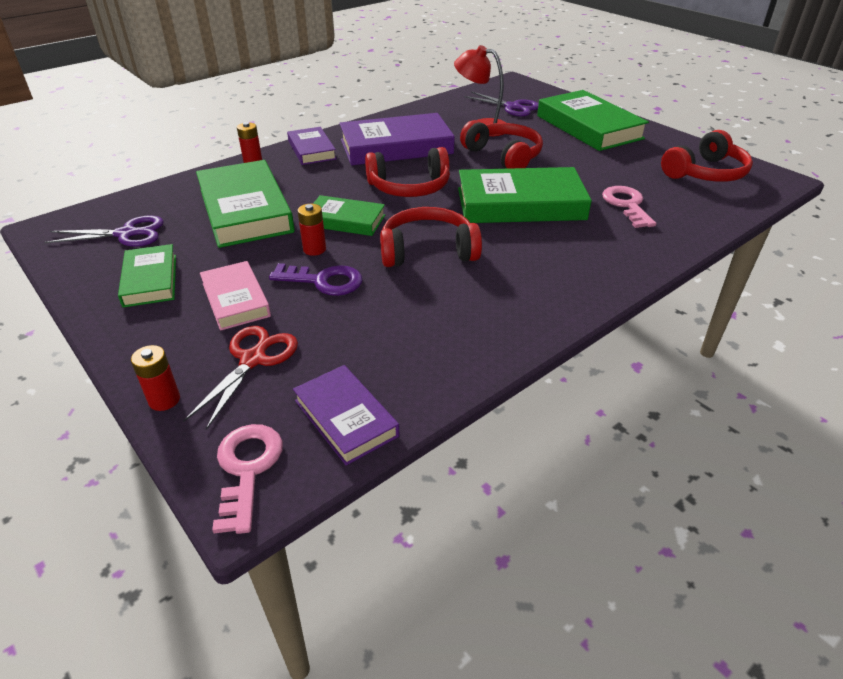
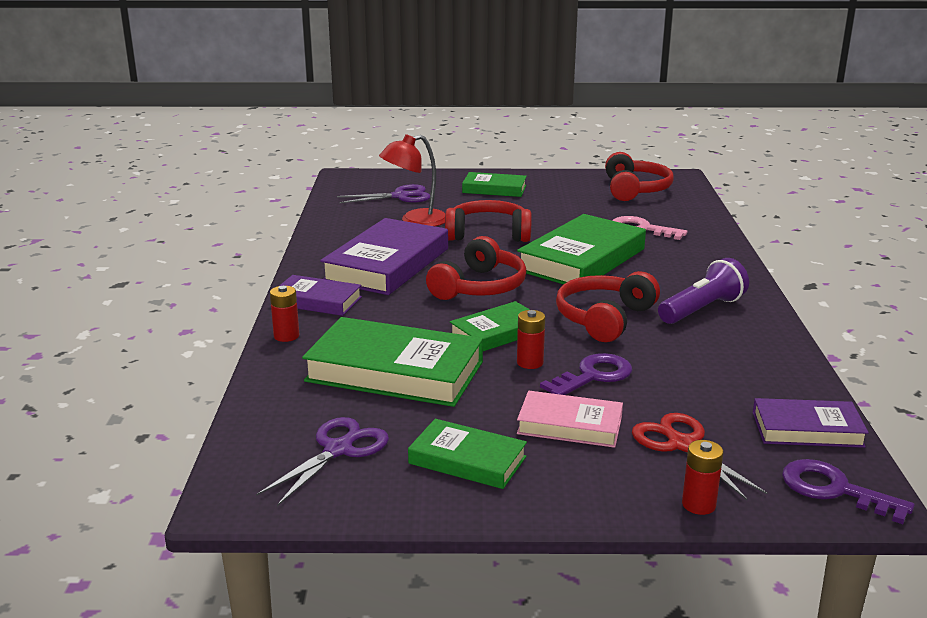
camera: 50 degrees left, 15 degrees down
(247, 469) = (834, 490): pink key -> purple key
(510, 287) = (702, 309): none -> purple flashlight
(589, 127) = (494, 189): green book -> green book, size x0.57

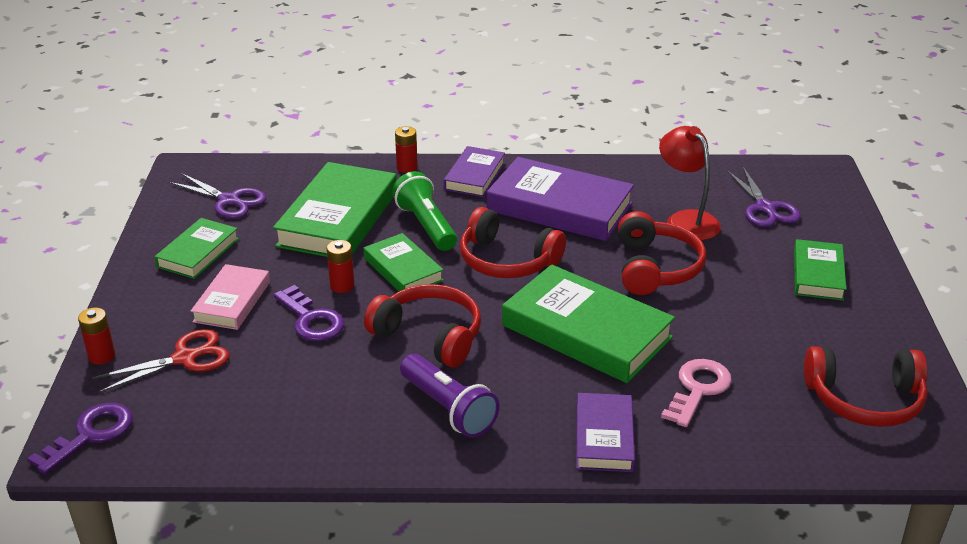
camera: 90 degrees right, 10 degrees up
(414, 323) = (426, 226): none -> green flashlight
(807, 429) = (185, 439): purple book -> purple book (604, 437)

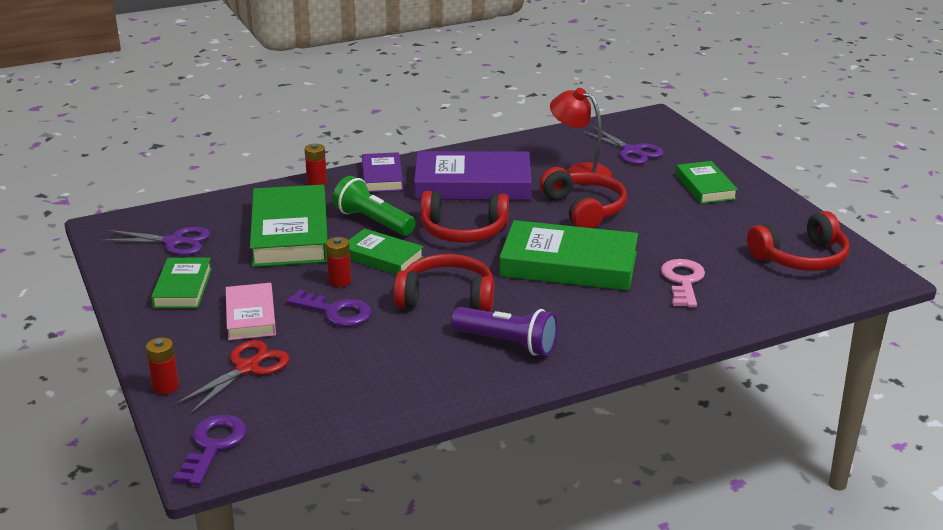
camera: 25 degrees left, 5 degrees down
(604, 437) = (642, 330): purple book -> none

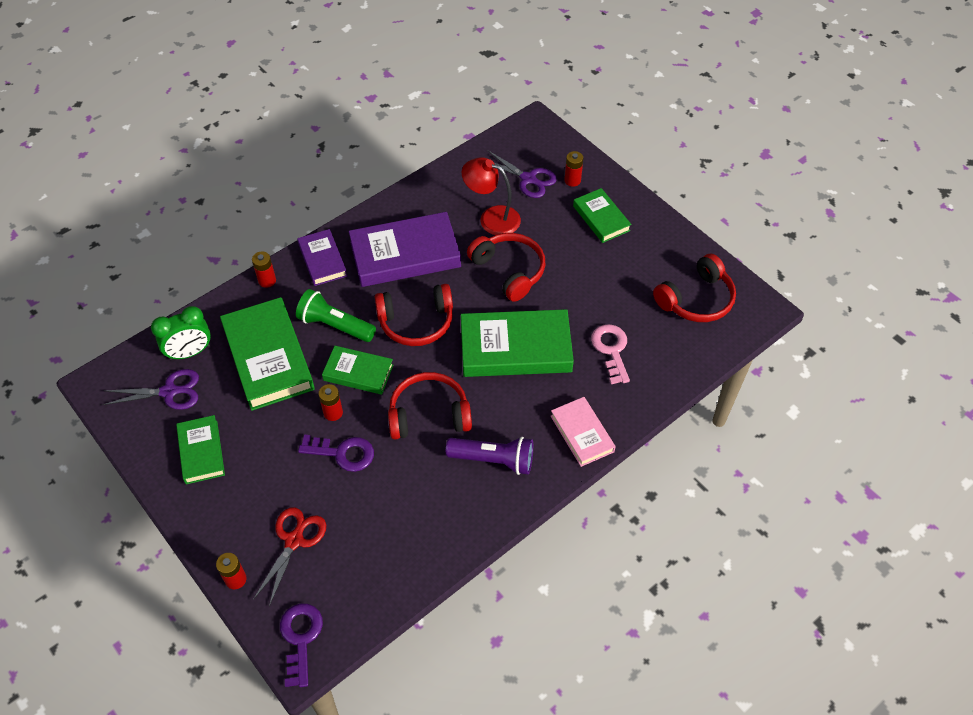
camera: 15 degrees left, 25 degrees up
(210, 219) = (190, 352): none -> green clock
(250, 316) = (273, 475): pink book -> pink book (582, 434)
(681, 158) = (572, 180): none -> red battery

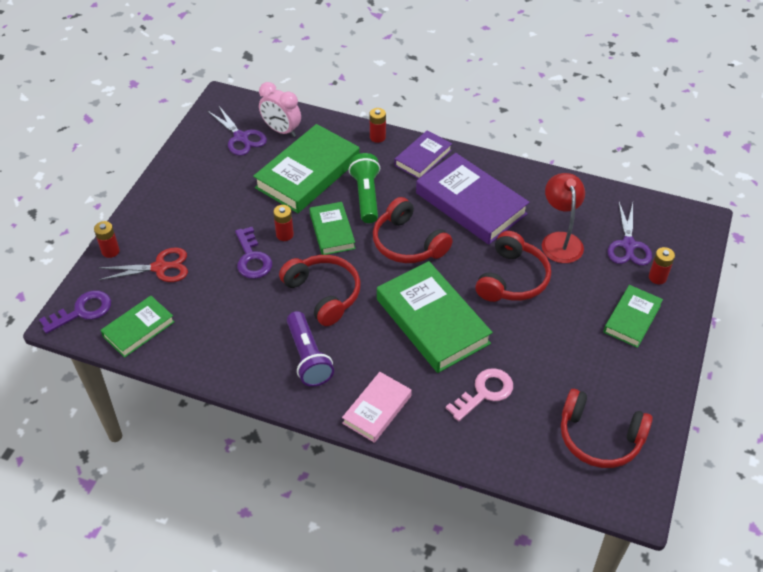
camera: 60 degrees right, 5 degrees down
(190, 352) = (281, 130): green clock -> pink clock
(201, 452) = (202, 180): green book -> green book (138, 329)

